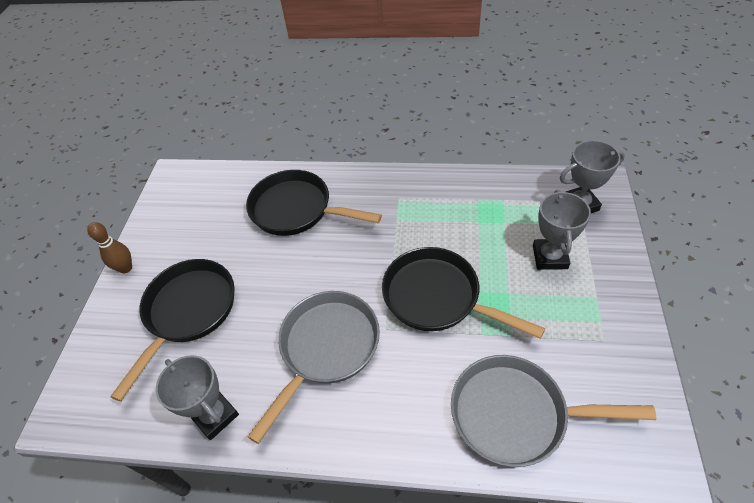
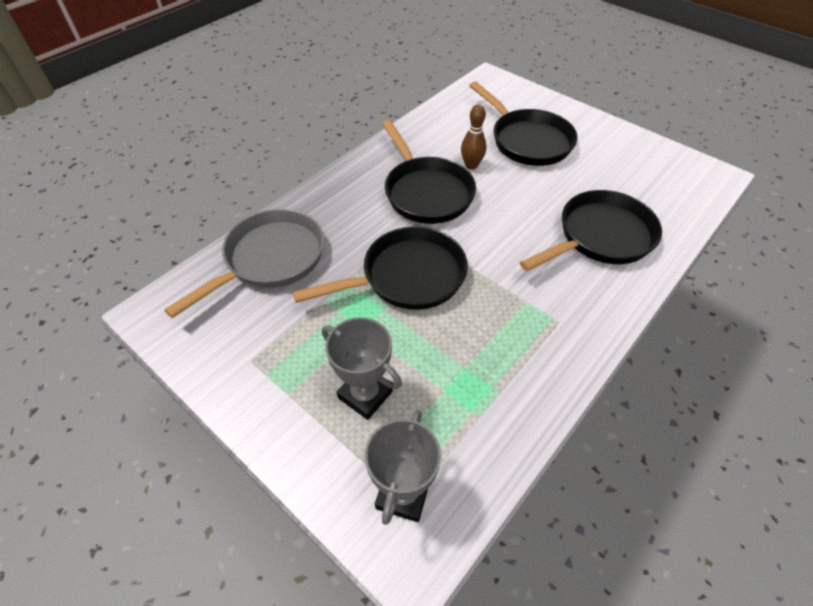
camera: 120 degrees right, 0 degrees up
(126, 268) = (602, 124): brown bowling pin -> brown bowling pin (471, 165)
(215, 415) = (428, 129): grey trophy -> none
(326, 348) = (426, 192): grey pan -> black pan

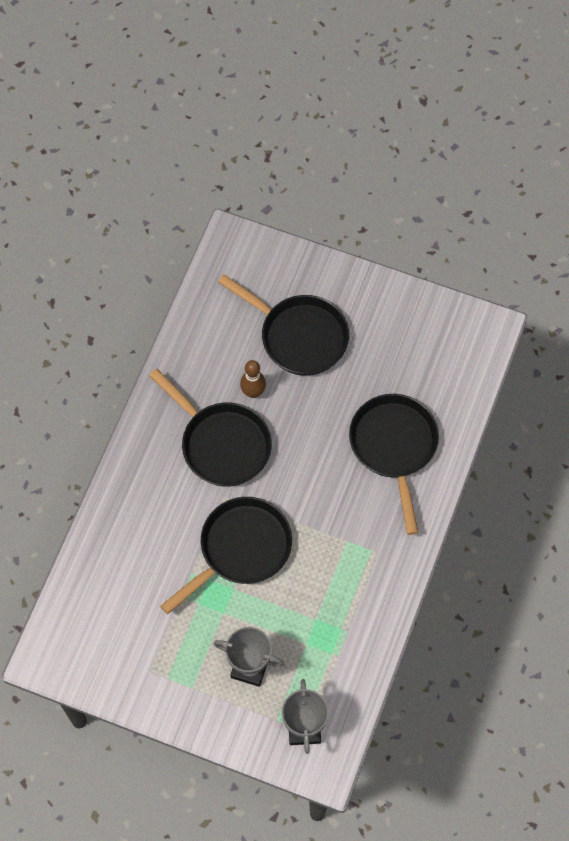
camera: 20 degrees left, 15 degrees up
(270, 259) = (114, 572): grey pan -> none
(600, 237) = (394, 447): black pan -> black pan turned 45 degrees counterclockwise

